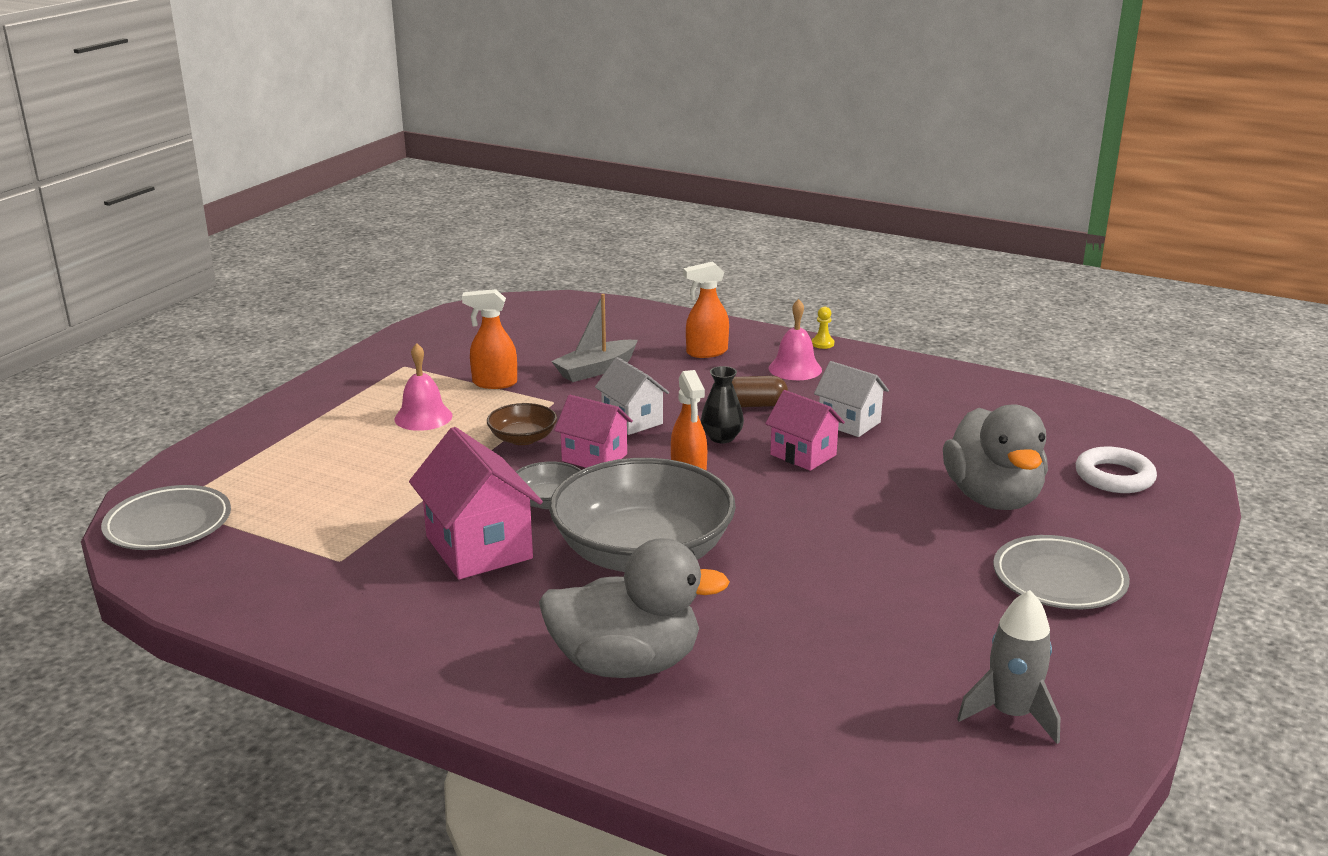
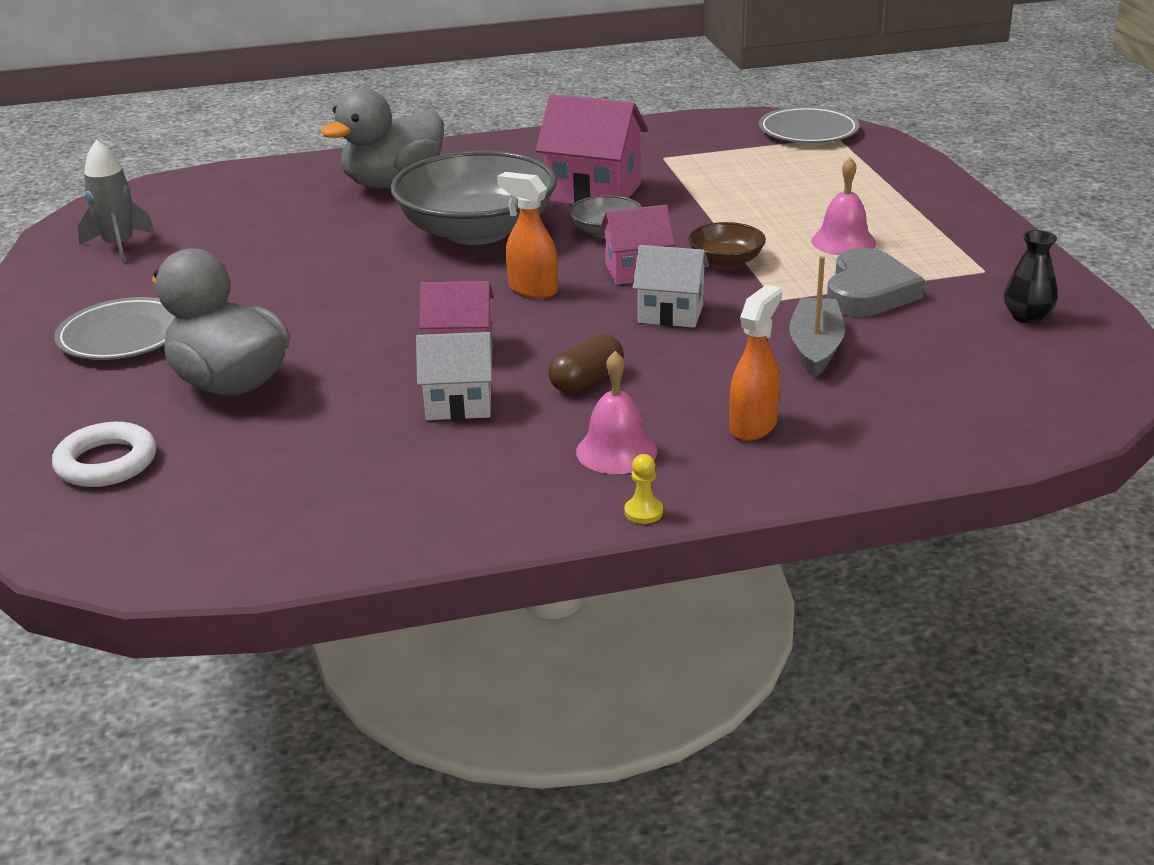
camera: 140 degrees right, 5 degrees up
(494, 383) = (868, 292): orange spray bottle -> grey heart
(721, 437) = (561, 333): black vase -> black vase (1027, 316)

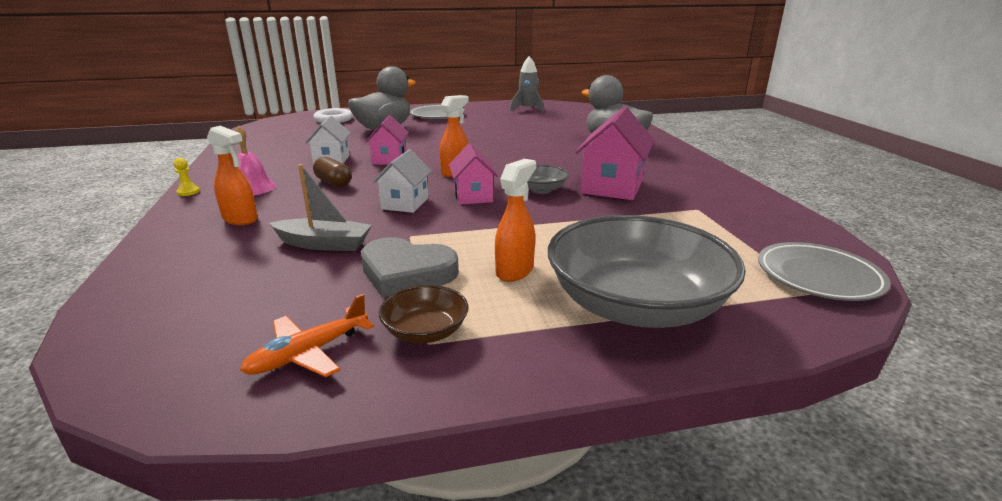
camera: 90 degrees right, 5 degrees down
(477, 231) = (543, 160): grey bowl -> grey bowl (636, 305)
(726, 261) = (484, 222): brown bowl -> brown bowl (425, 331)
(843, 242) = (515, 271): pink bell -> orange spray bottle
(1027, 316) = (309, 353): black vase -> orange plane

